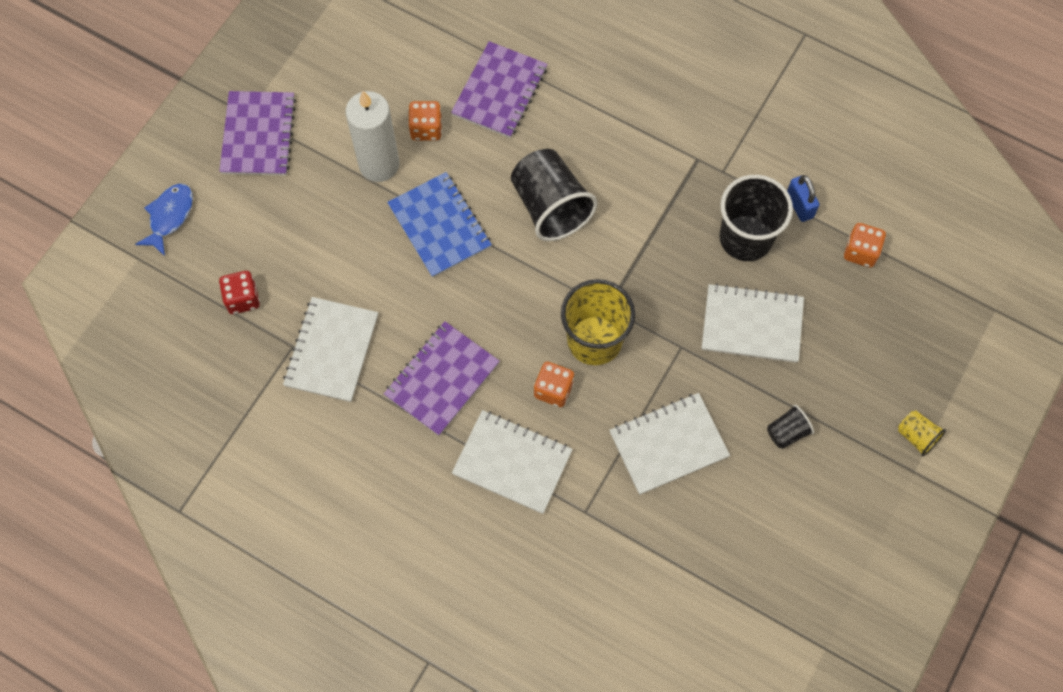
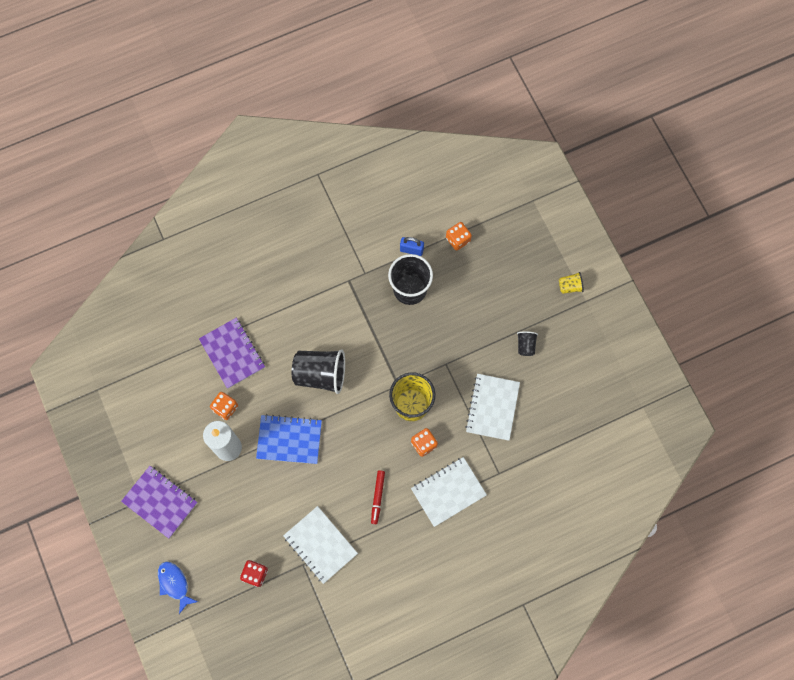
camera: 55 degrees left, 5 degrees up
(442, 379) = (378, 497): purple notebook -> red marker
(752, 324) = (458, 321): white notebook -> none

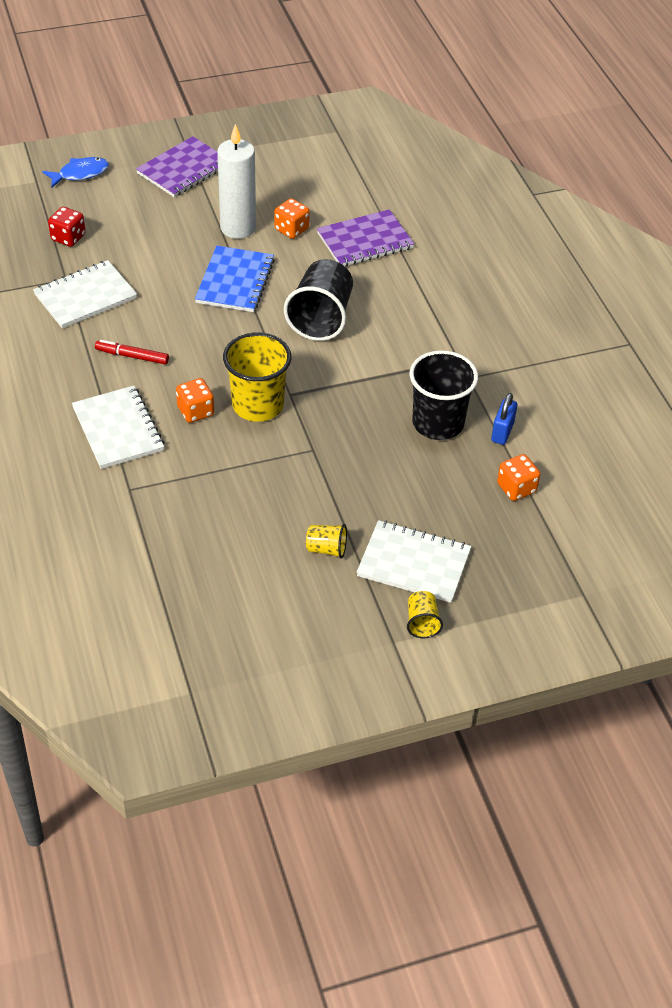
camera: 95 degrees right, 25 degrees down
(492, 407) = (233, 495): white notebook -> white notebook (414, 563)
(526, 345) = (326, 549): black cup -> yellow cup

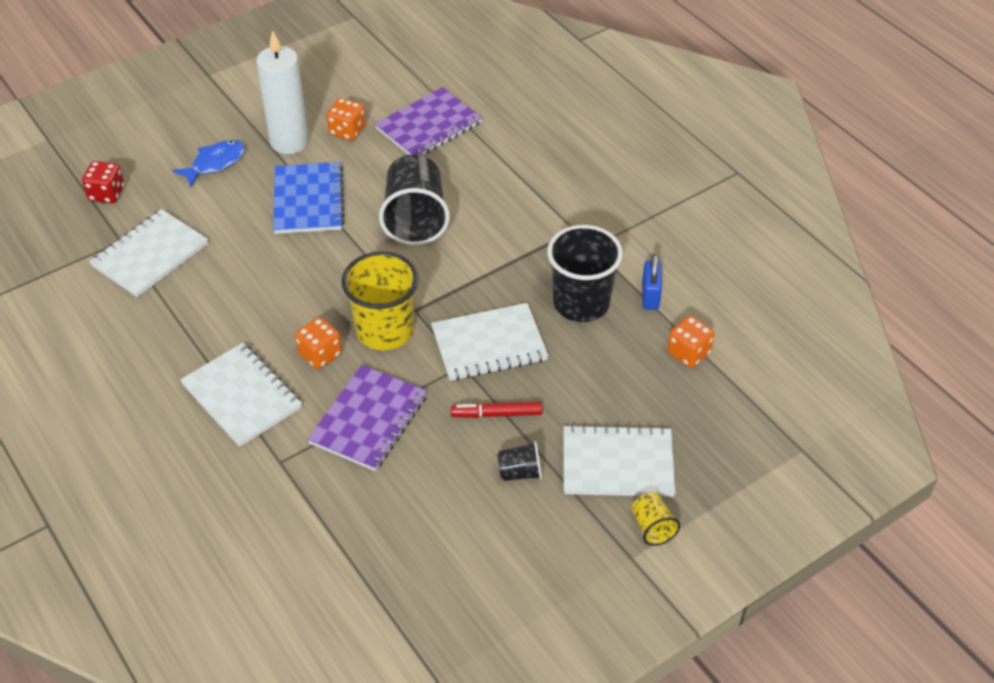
camera: 15 degrees left, 0 degrees up
(80, 174) = (94, 120): blue fish -> blue fish (215, 163)
(132, 356) = (227, 310): red marker -> red marker (496, 414)
(184, 169) = (207, 91): purple notebook -> purple notebook (369, 420)
(326, 549) = (520, 472): yellow cup -> black cup
(343, 438) = (489, 344): none -> white notebook

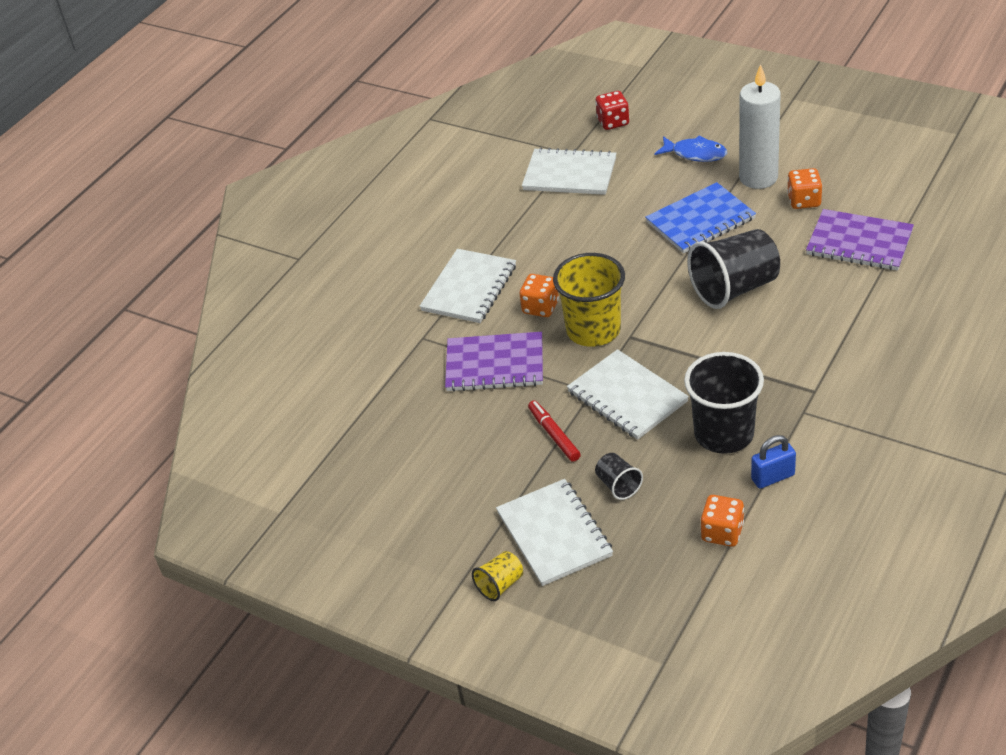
camera: 70 degrees right, 5 degrees down
(520, 472) = (502, 476): black cup -> black cup (618, 485)

